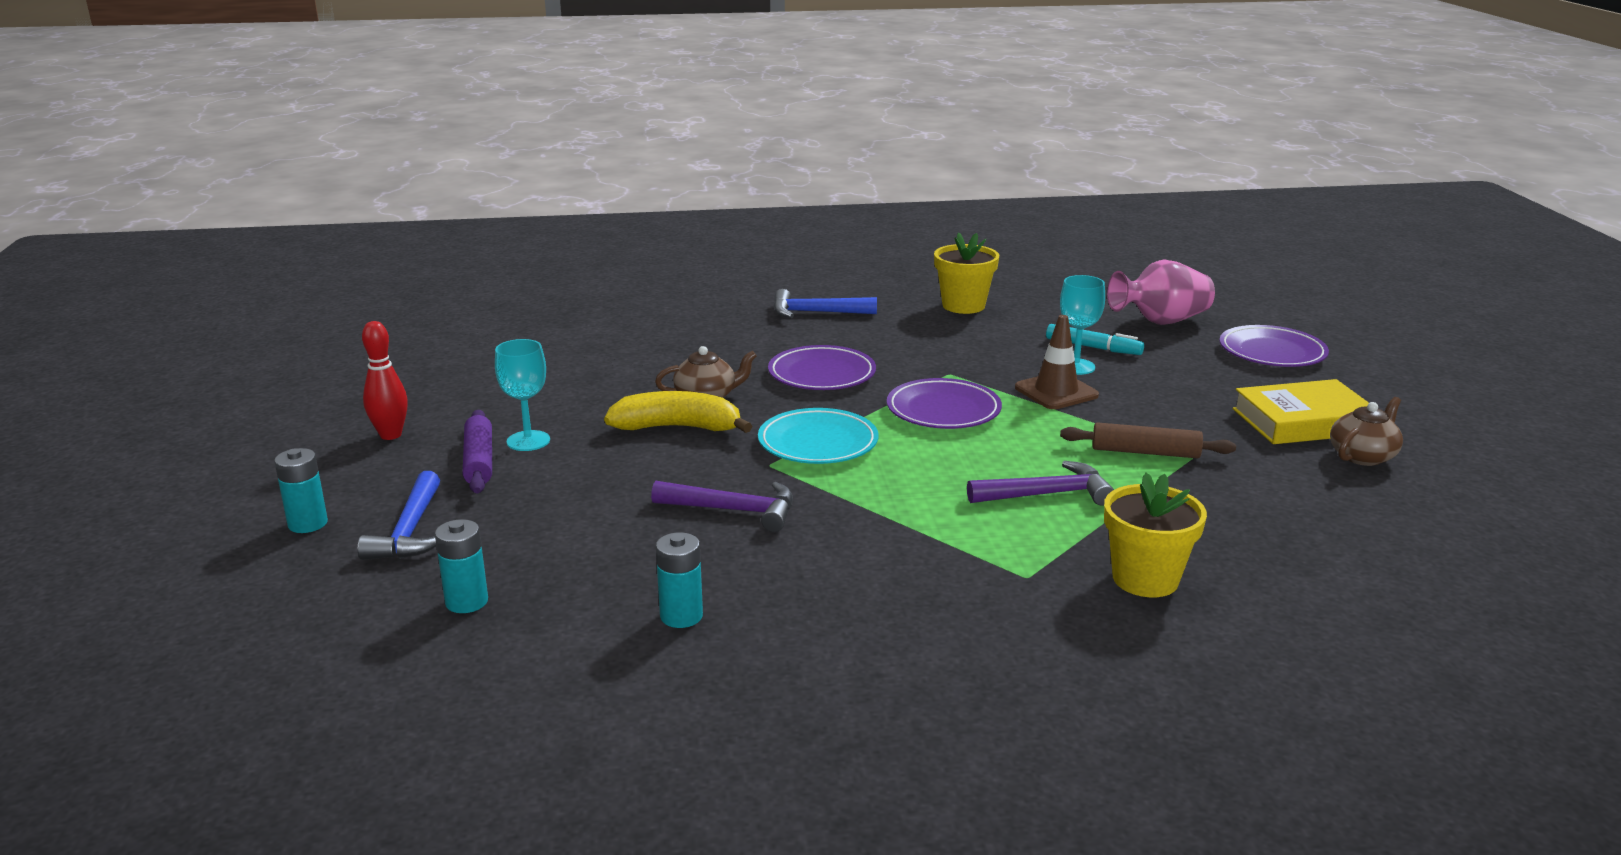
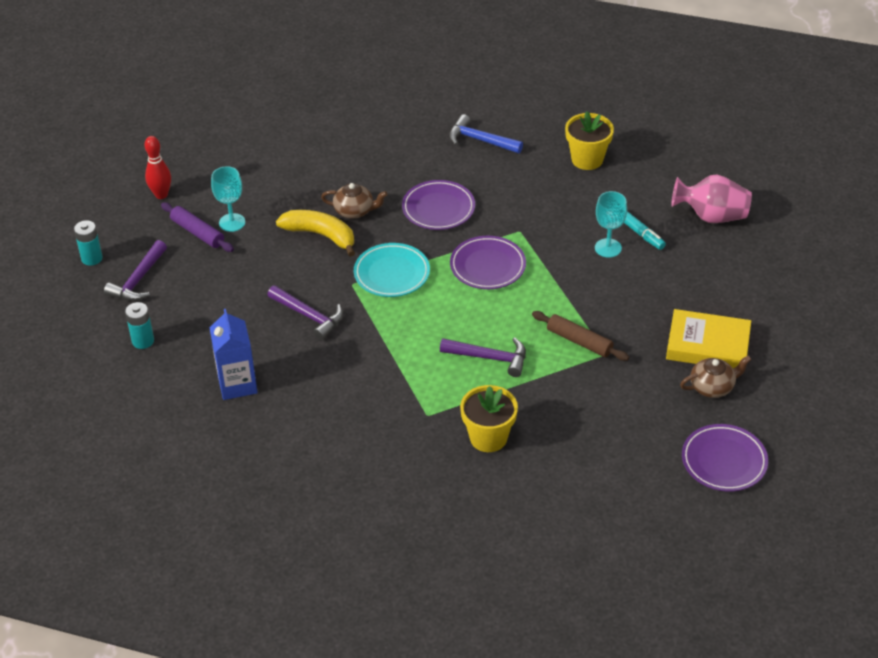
camera: 25 degrees right, 20 degrees up
(410, 531) = (138, 280): blue hammer -> purple hammer
(479, 461) = (197, 233): purple rolling pin -> purple rolling pin turned 60 degrees counterclockwise
(681, 616) = (237, 384): turquoise battery -> blue carton
(1056, 392) = (573, 269): brown traffic cone -> none
(1272, 352) = (758, 272): purple plate -> purple plate (724, 461)

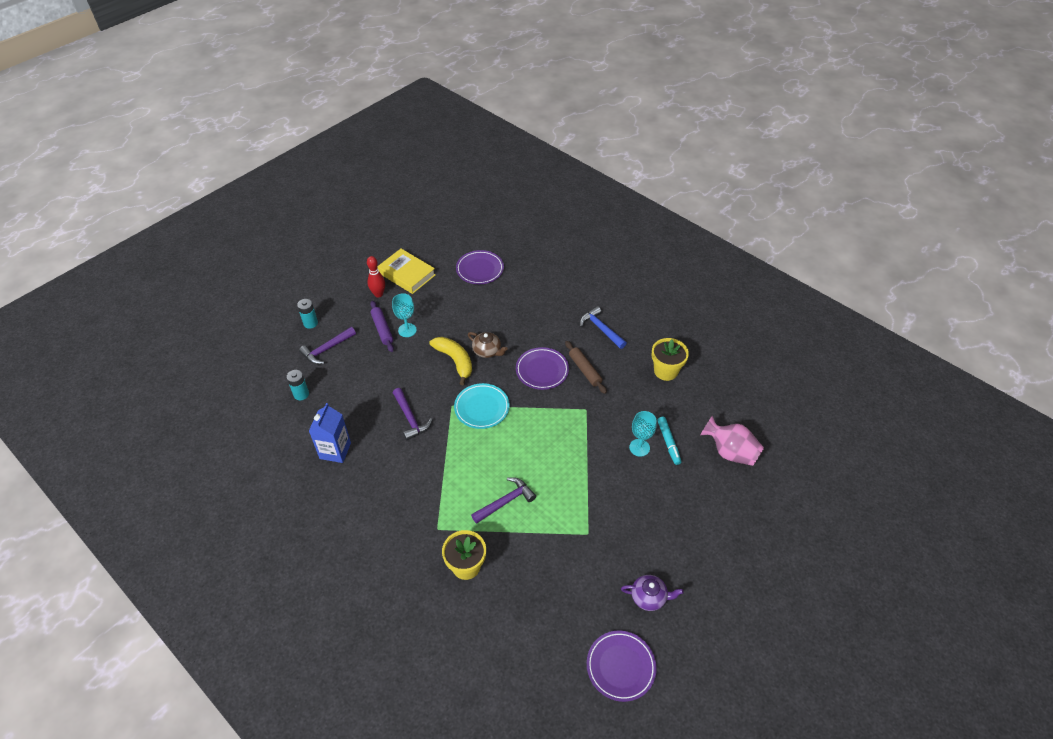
camera: 25 degrees right, 5 degrees up
(487, 266) = (548, 428): purple plate -> purple plate (480, 269)
(489, 358) = (505, 502): purple hammer -> purple hammer turned 75 degrees counterclockwise
(579, 341) = (574, 515): brown rolling pin -> brown rolling pin (584, 370)
(707, 345) = (666, 559): yellow book -> yellow book (407, 274)
(712, 387) = (649, 597): brown teapot -> purple teapot

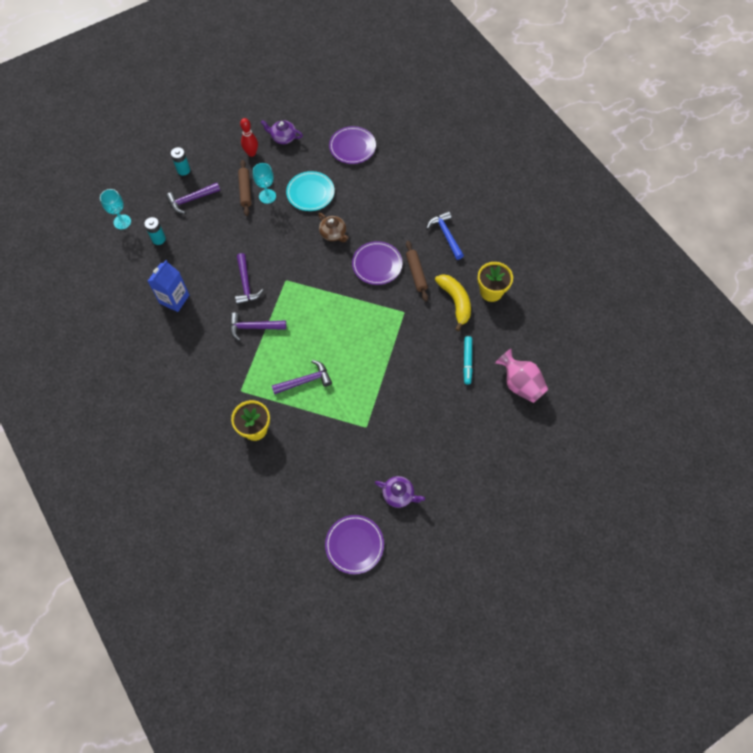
camera: 15 degrees right, 15 degrees up
(382, 329) = (245, 190): purple rolling pin -> brown rolling pin
(407, 274) = (283, 137): yellow book -> purple teapot
(432, 460) = (253, 327): none -> purple hammer
(455, 361) = (301, 237): yellow banana -> yellow banana (455, 302)
(482, 408) = (311, 289): turquoise plate -> turquoise plate (310, 193)
(639, 447) = (439, 360): turquoise goblet -> turquoise goblet (122, 222)

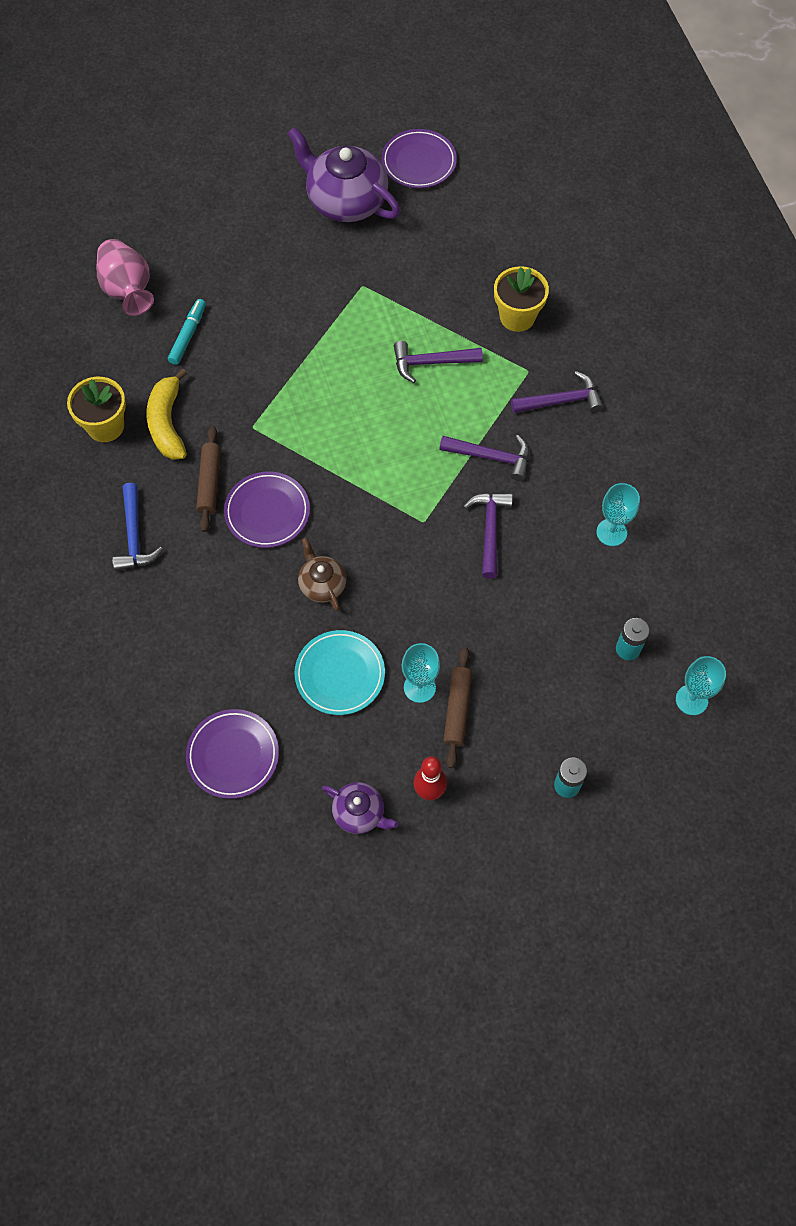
camera: 165 degrees left, 0 degrees up
(174, 299) = (611, 532): blue carton -> turquoise goblet
(191, 200) = (560, 715): purple hammer -> purple hammer (561, 401)
(399, 494) = (345, 200): purple teapot -> purple teapot, size x1.94

